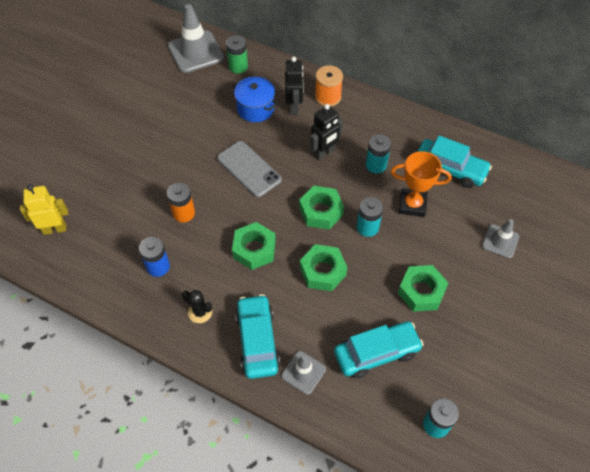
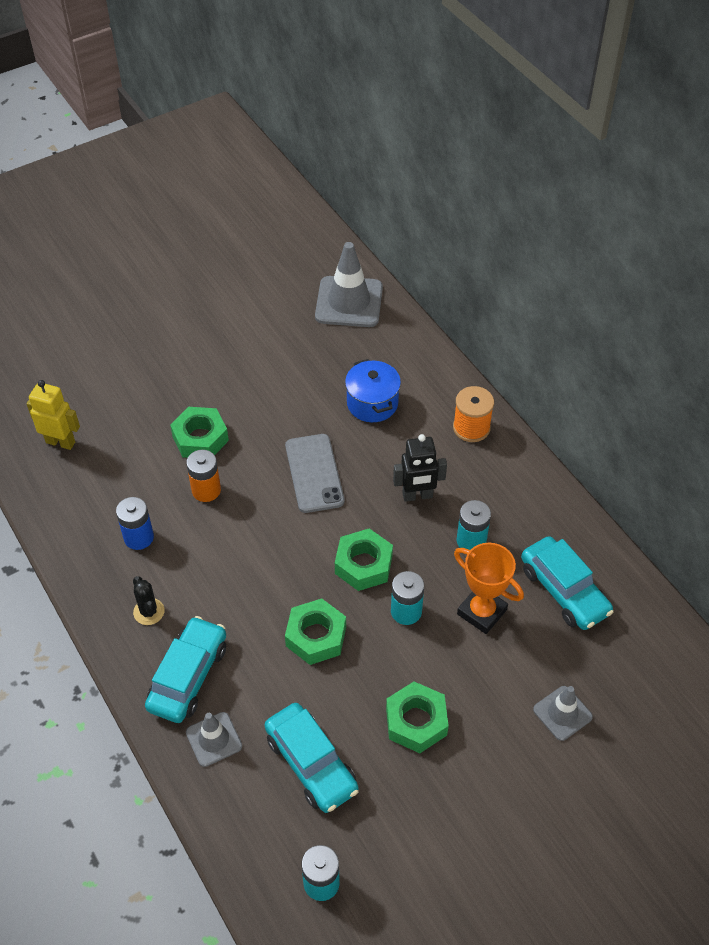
camera: 30 degrees right, 5 degrees down
(238, 67) = (387, 342): green battery -> none
(254, 249) = (255, 571): green nut -> green nut (200, 438)
(294, 107) = (420, 422): black robot -> none
(376, 353) = (311, 763): turquoise car -> turquoise car turned 45 degrees clockwise

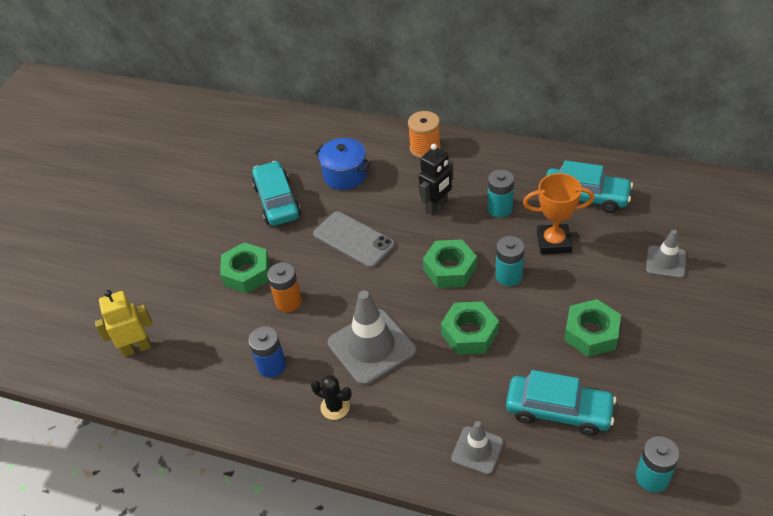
camera: 35 degrees left, 5 degrees down
(188, 676) = (412, 425): turquoise car -> turquoise car (277, 201)
(349, 302) = (261, 129): grey traffic cone -> grey traffic cone (371, 347)

